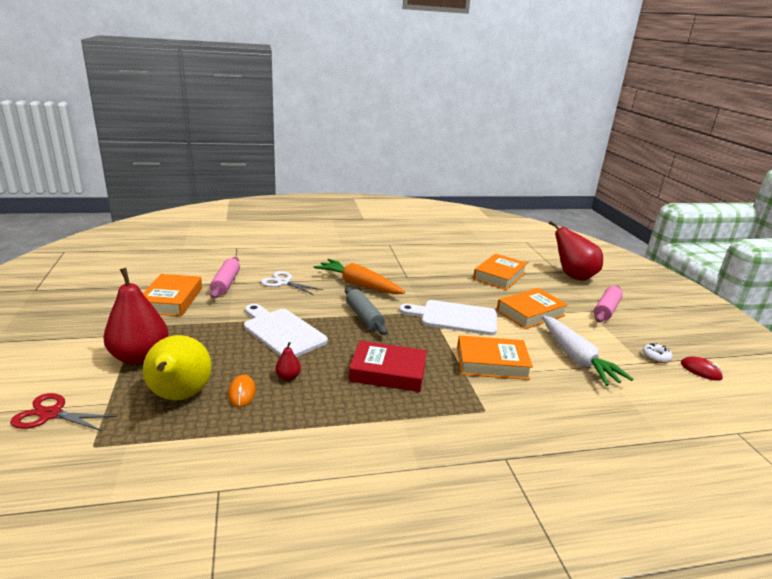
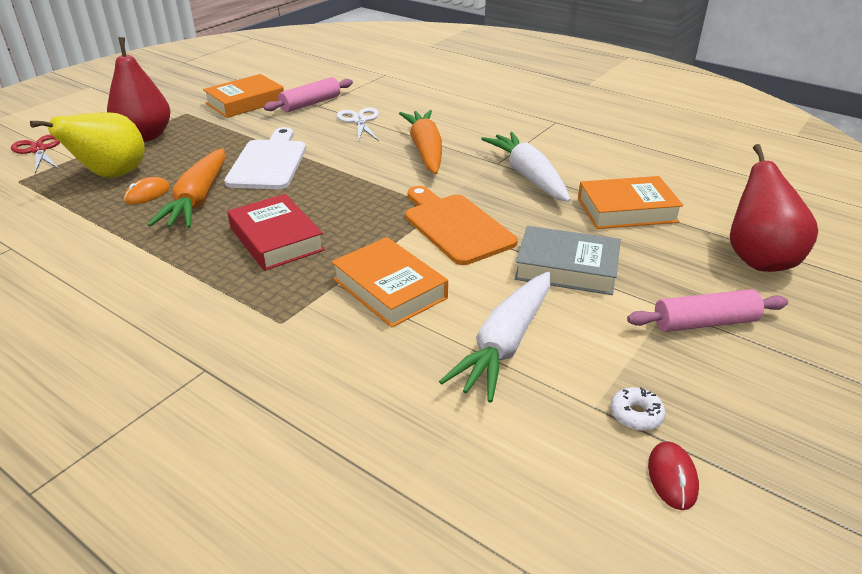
camera: 50 degrees right, 10 degrees up
(288, 377) = (198, 200): red pear -> orange carrot
(364, 317) = (362, 182): grey rolling pin -> none
(433, 277) = (528, 176): none -> white carrot
(455, 318) = (455, 226): white cutting board -> orange cutting board
(530, 313) = (566, 268): orange book -> grey book

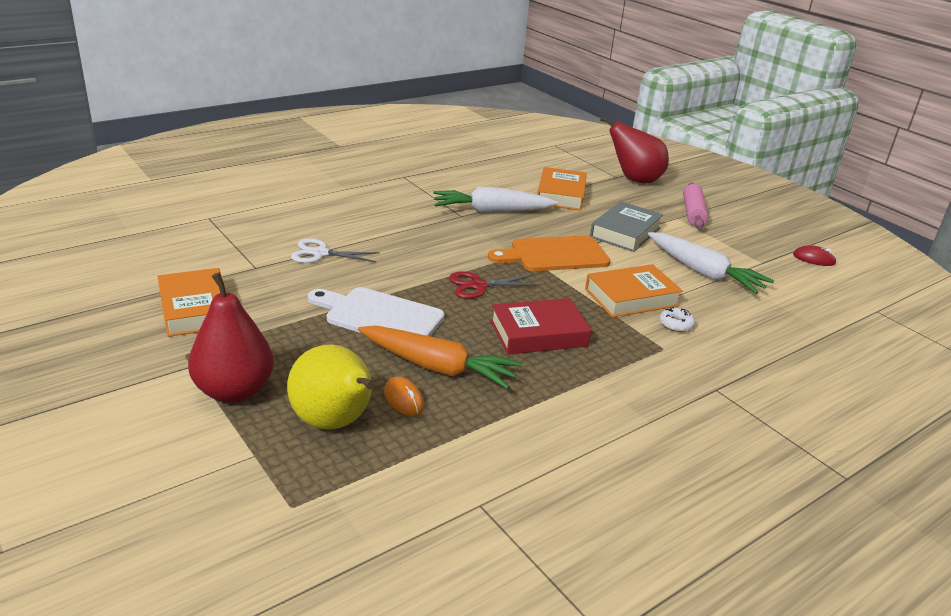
camera: 75 degrees left, 5 degrees down
(38, 150) = (196, 489): red scissors -> red scissors (478, 285)
(310, 104) = (246, 271): pink rolling pin -> none
(425, 150) = (415, 237): orange carrot -> none
(636, 415) = (769, 254): white donut -> white donut (676, 324)

